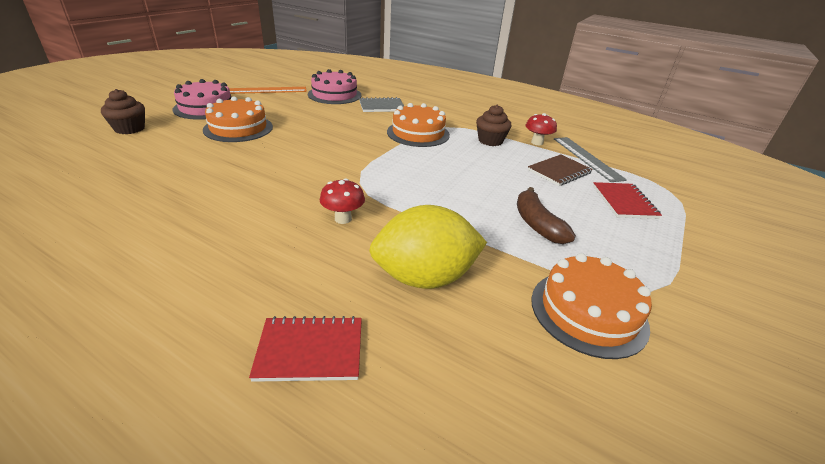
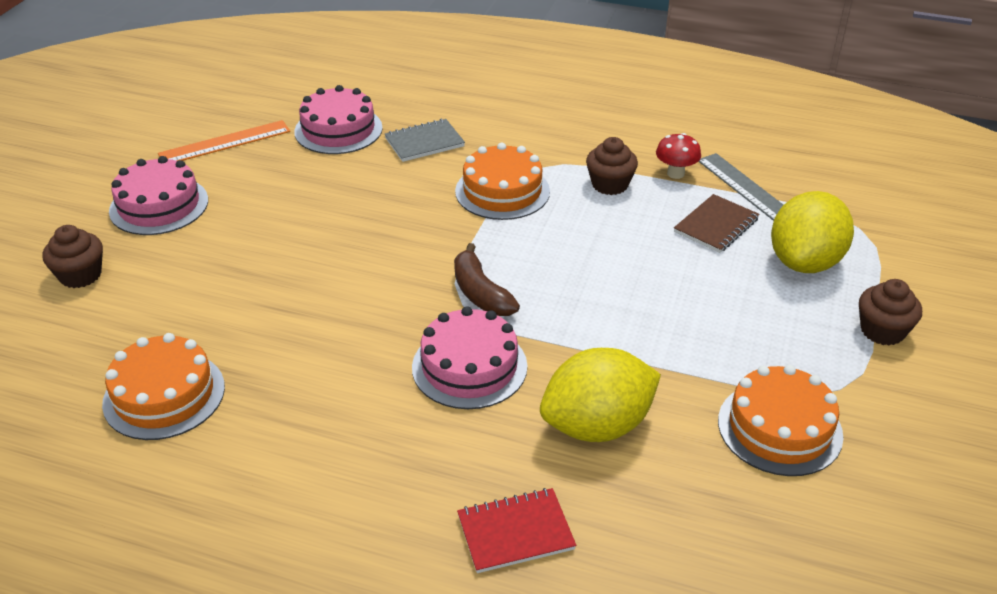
camera: 10 degrees left, 5 degrees up
(238, 128) = (238, 238): orange cake -> orange cake (164, 395)
(343, 219) = (469, 366): red mushroom -> pink cake
(537, 224) = (704, 322): brown banana -> brown banana (480, 293)
(624, 202) = (805, 262): red notebook -> yellow lemon
(688, 256) = (882, 331): none -> brown cupcake

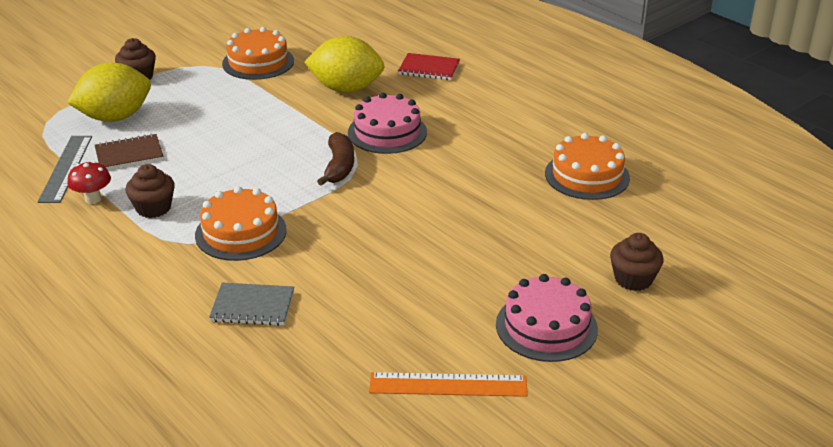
camera: 150 degrees left, 5 degrees down
(338, 130) = (320, 356): pink cake -> none

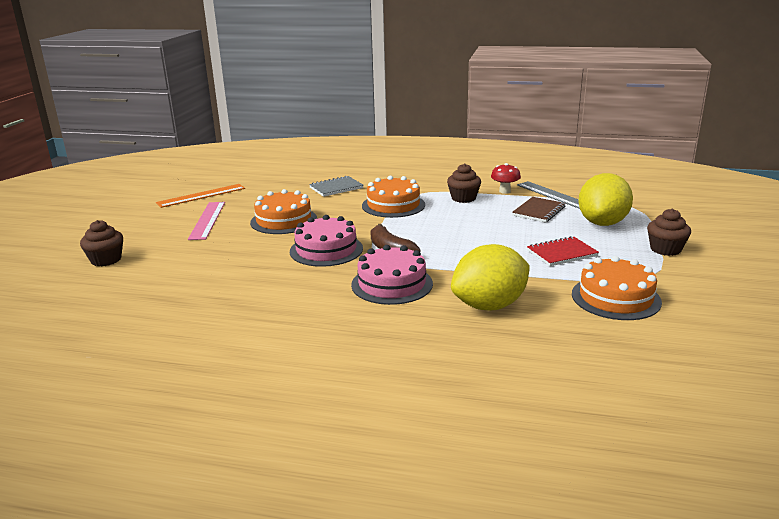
camera: 145 degrees right, 10 degrees down
(429, 68) = (447, 362): red notebook -> red notebook (562, 253)
(479, 308) = (207, 220): none -> pink ruler
(546, 326) = (159, 225): pink cake -> pink cake (326, 250)
(587, 175) = (173, 313): orange cake -> orange cake (284, 220)

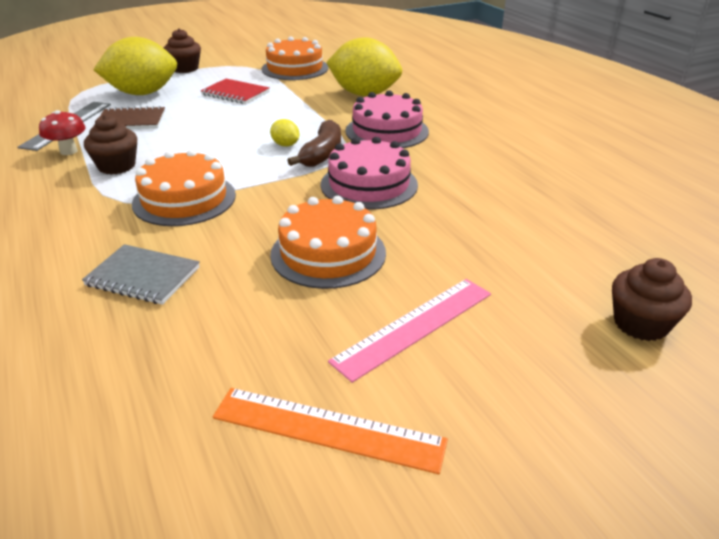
camera: 130 degrees left, 10 degrees up
(424, 244) = (285, 145): none -> yellow lemon

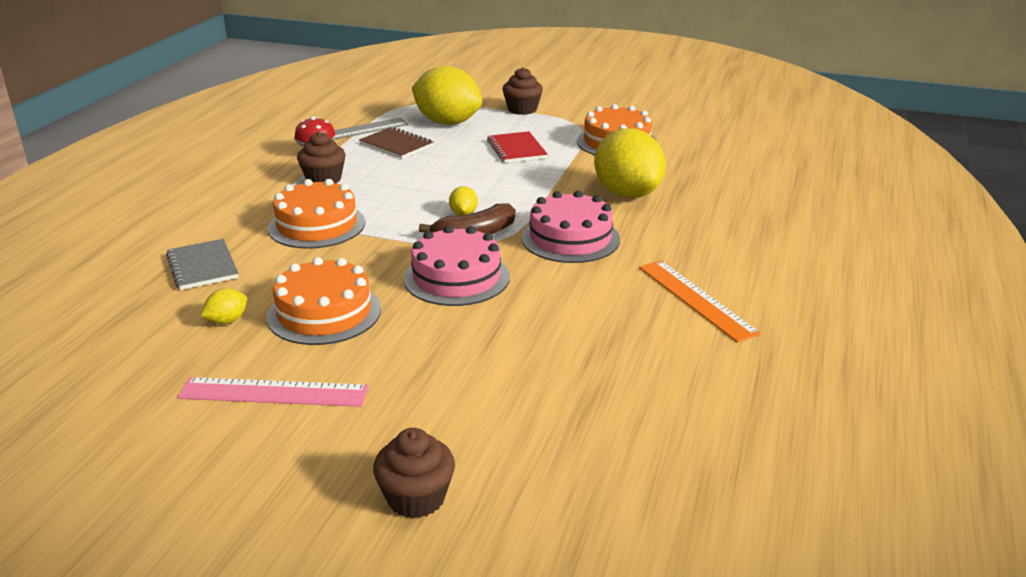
camera: 45 degrees right, 5 degrees down
(261, 302) = (227, 321): none -> yellow lemon
(328, 429) = (120, 413): orange ruler -> orange ruler (696, 299)

